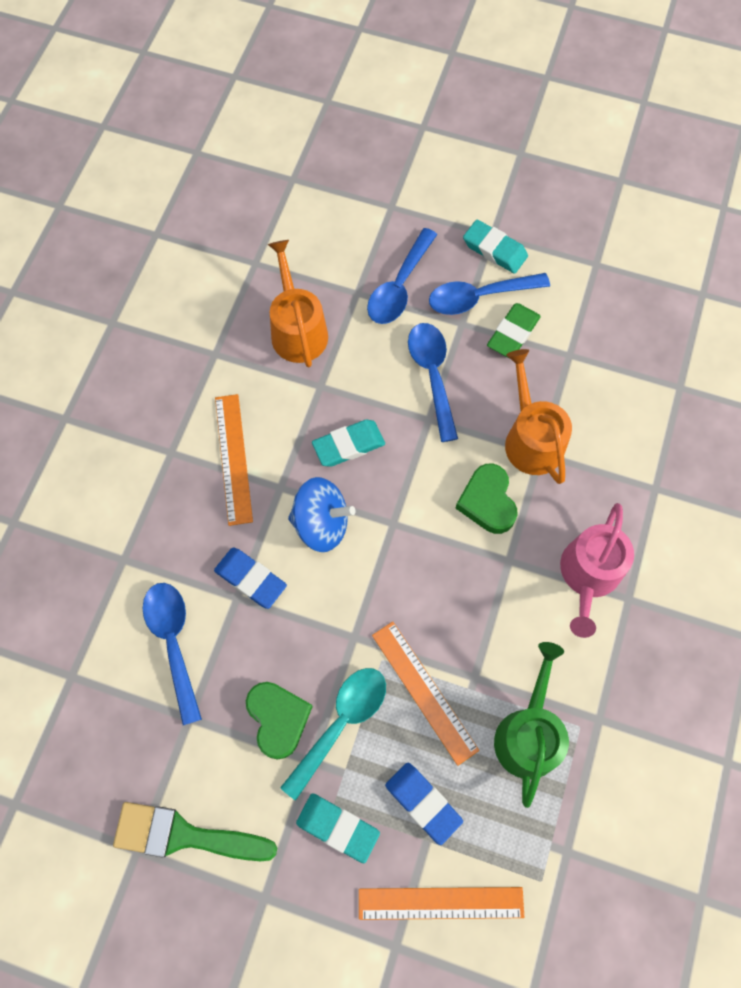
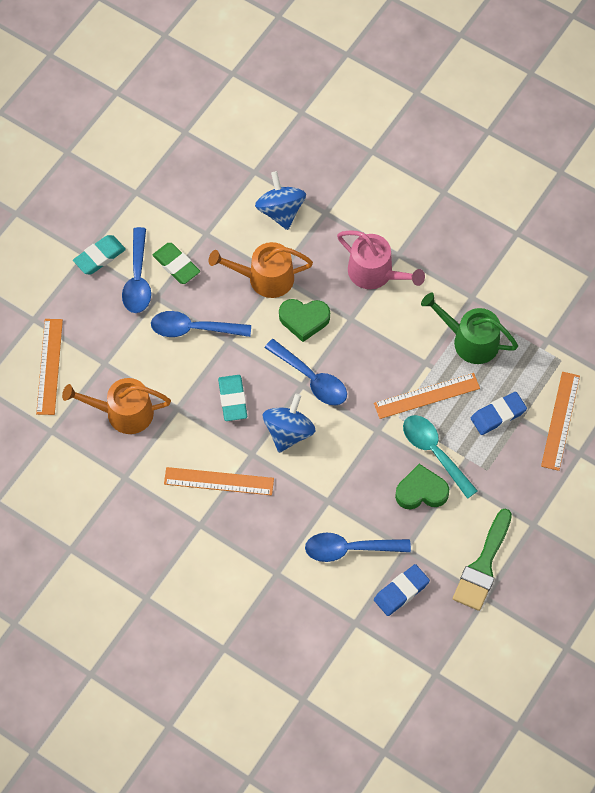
camera: 75 degrees left, 5 degrees down
(251, 579) = (317, 488): blue eraser -> blue eraser (401, 591)
(336, 239) = (49, 366): none -> orange ruler
(338, 827) = (500, 470): turquoise eraser -> none
(399, 287) = (109, 332): blue spoon -> blue spoon (311, 379)
(635, 433) = (281, 211): none -> blue spinning top

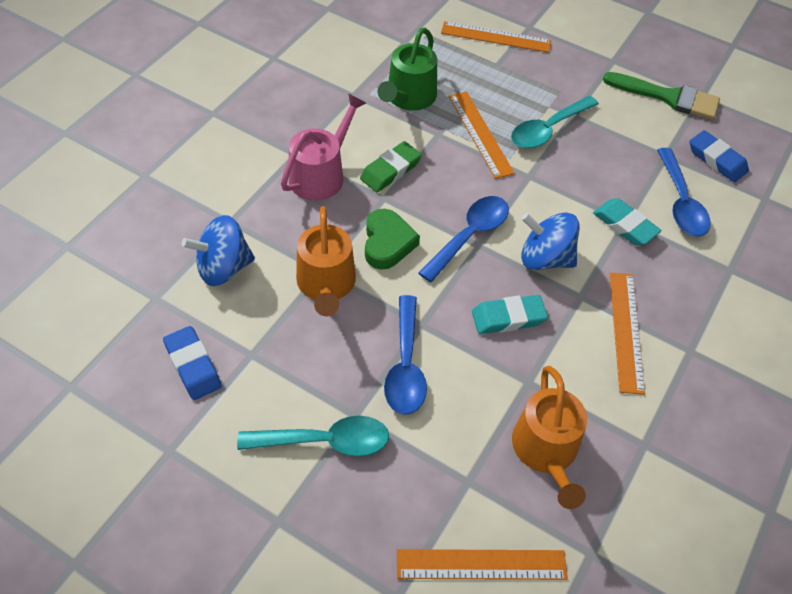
camera: 95 degrees left, 10 degrees down
(99, 257) = (284, 499): turquoise eraser -> turquoise eraser (625, 225)
(137, 279) = (325, 441): blue spoon -> turquoise spoon
(176, 265) = (303, 390): green eraser -> green eraser (390, 170)
(421, 491) = (596, 141): green heart -> none
(498, 415) = (496, 80): blue eraser -> blue eraser (193, 366)

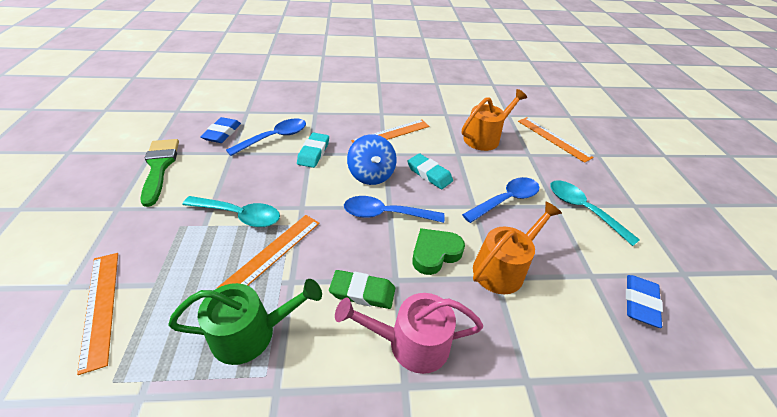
camera: 125 degrees left, 10 degrees down
(223, 268) = (567, 346): blue spinning top -> none

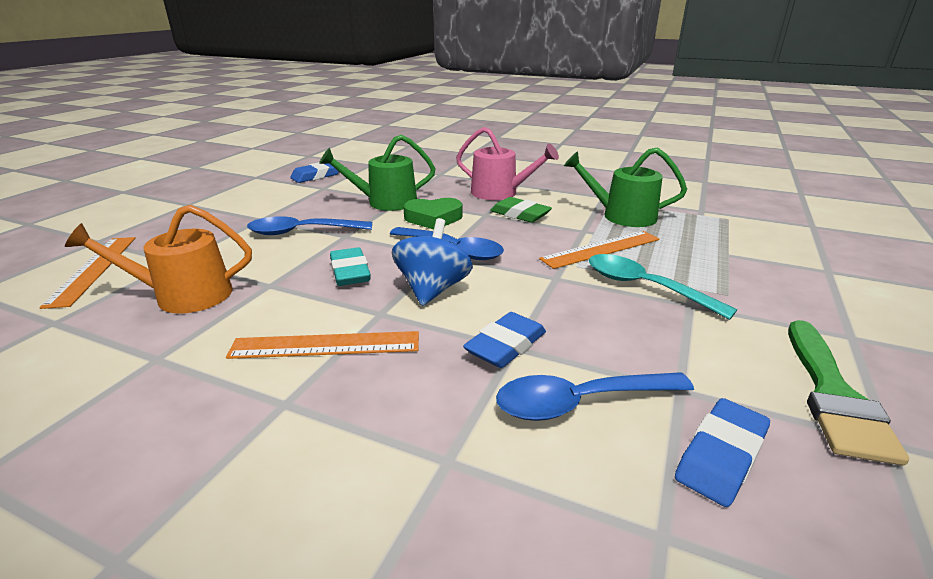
camera: 150 degrees left, 15 degrees down
(101, 307) = (774, 251): orange ruler -> none
(313, 153) = (506, 345): turquoise eraser -> blue eraser
(503, 268) = (386, 202): orange watering can -> green watering can
(583, 209) = (242, 211): turquoise spoon -> none

